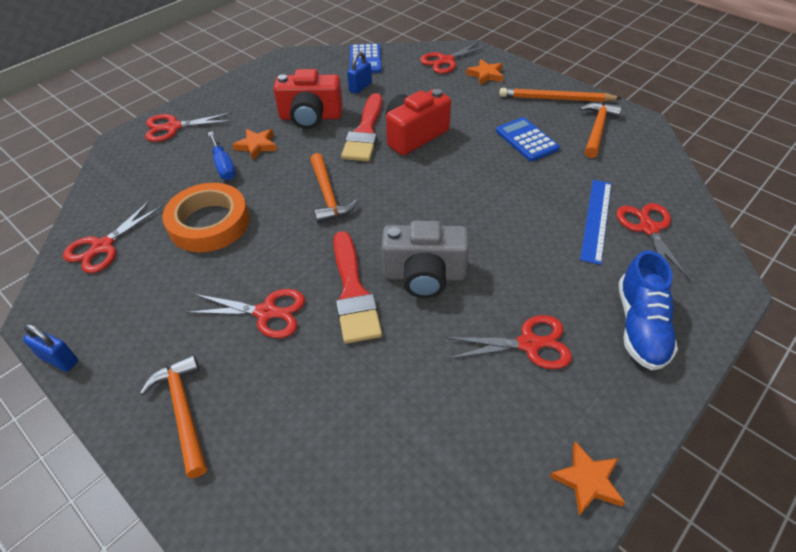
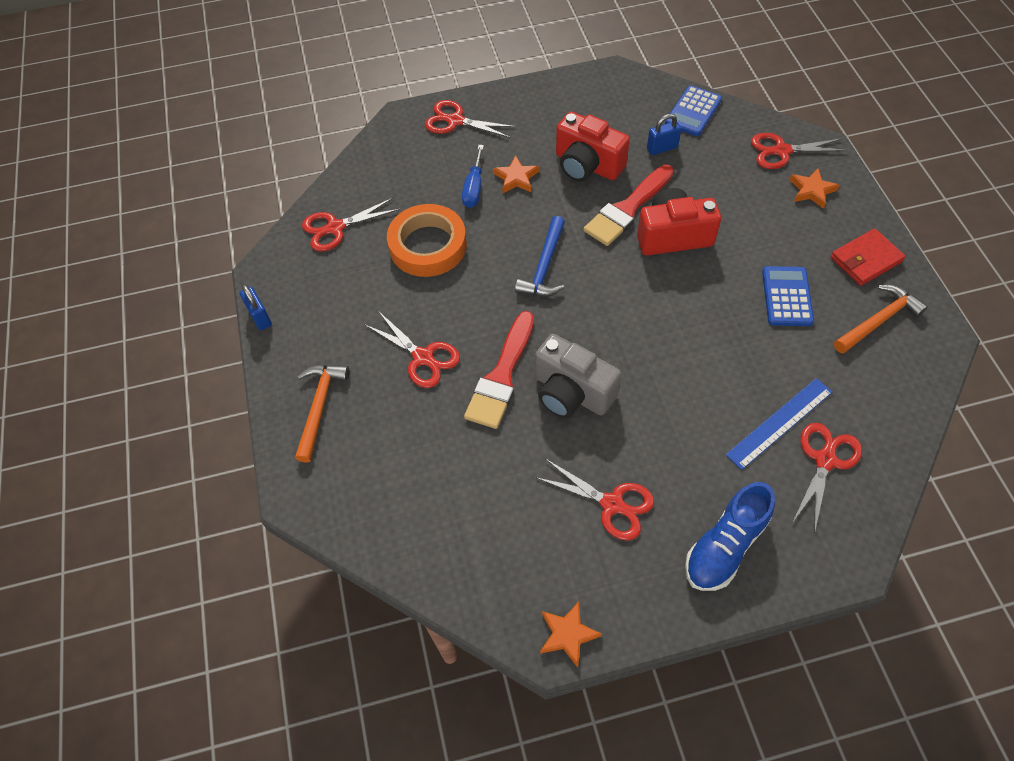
camera: 35 degrees right, 10 degrees up
(328, 195) = (544, 266): orange hammer -> blue hammer
(556, 99) = (866, 259): orange pencil -> red wallet

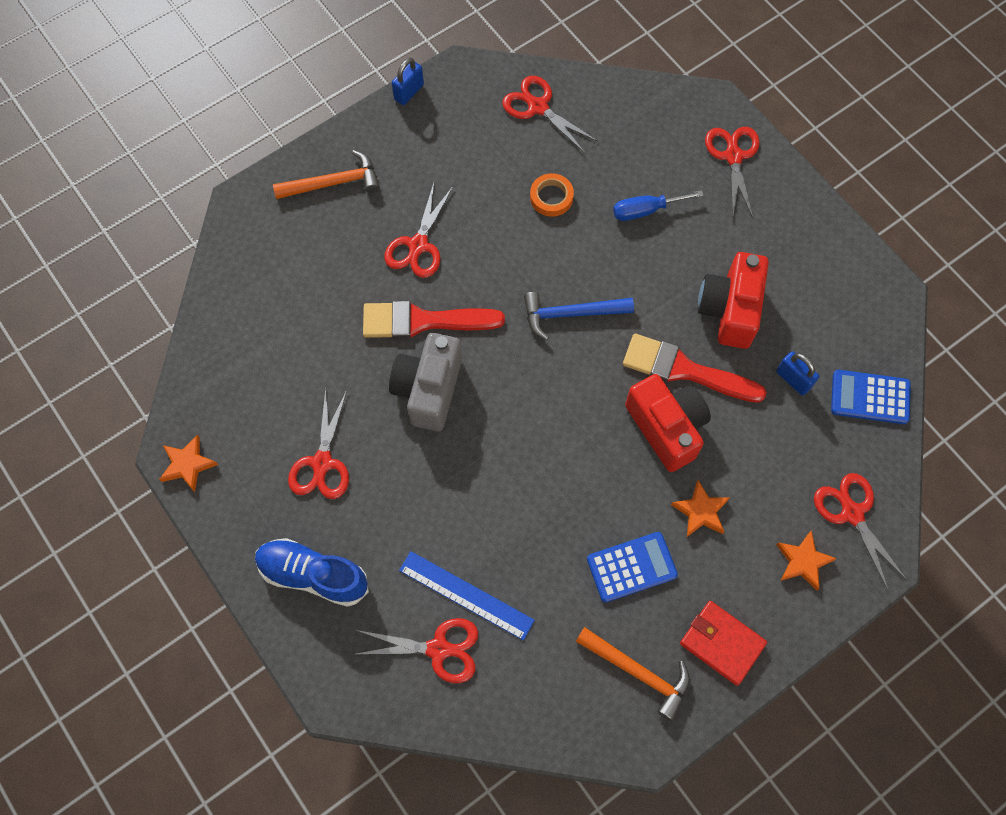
camera: 65 degrees right, 10 degrees up
(428, 245) = (551, 197): orange tape -> orange tape, size x0.52
(516, 178) = (678, 245): orange star -> orange star (701, 511)

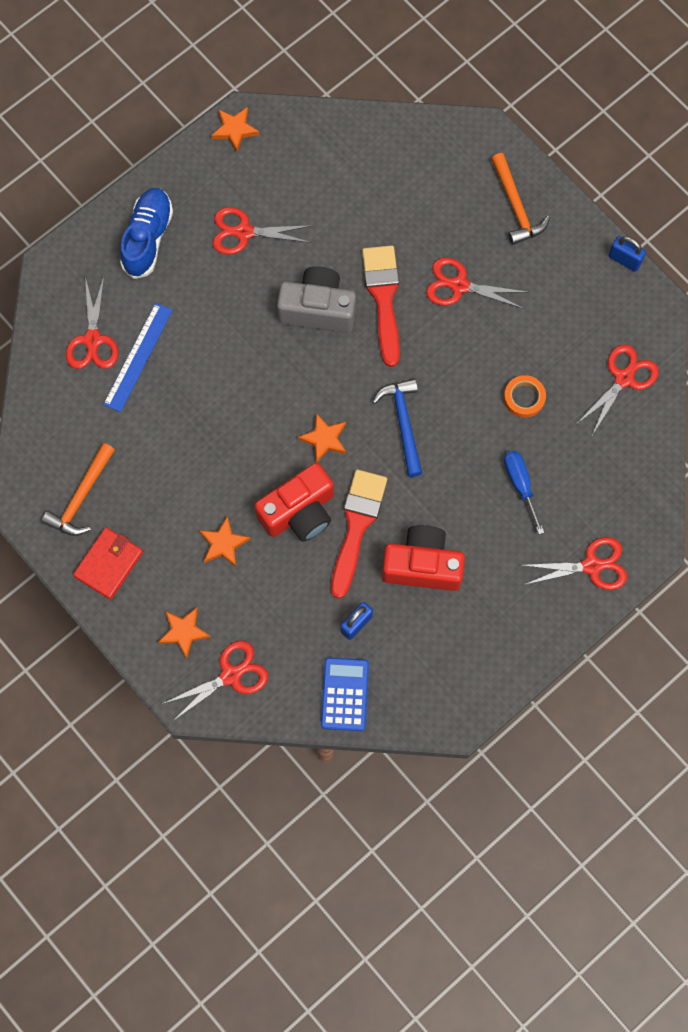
camera: 85 degrees right, 5 degrees up
(583, 395) = (324, 439): none -> orange star
(631, 567) = (170, 487): blue calculator -> none

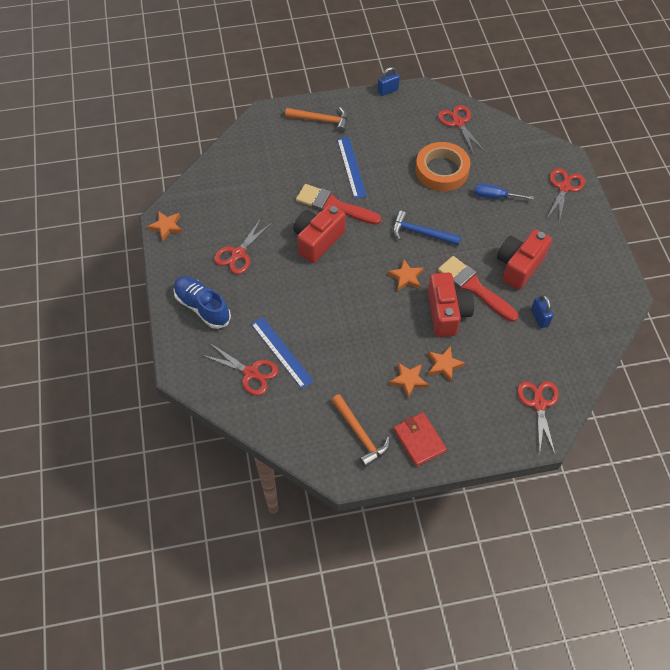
camera: 60 degrees left, 15 degrees down
(184, 632) = (493, 417): orange star -> orange star (408, 380)
(318, 309) = (318, 240): grey camera -> red camera
(345, 694) = (584, 346): blue calculator -> none
(459, 286) = (351, 167): red scissors -> blue ruler
(524, 398) = (442, 170): orange tape -> orange tape, size x1.94

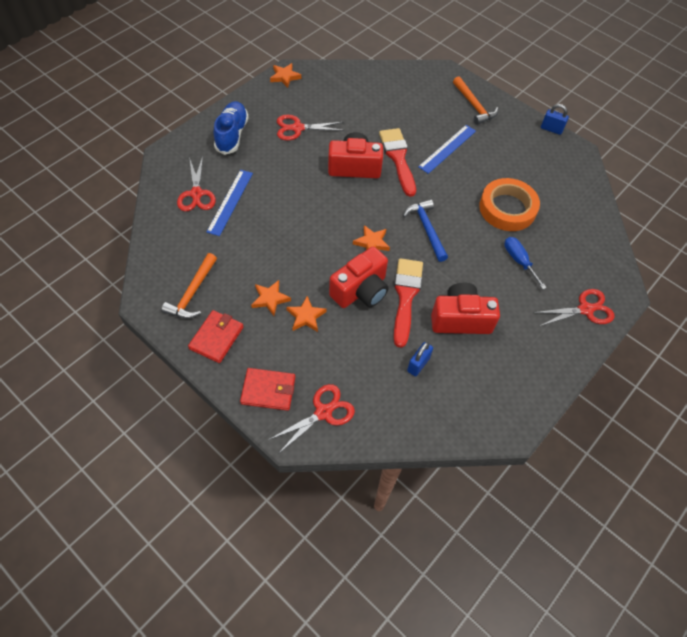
camera: 50 degrees right, 0 degrees up
(458, 123) = (571, 193): red scissors -> none
(495, 430) = (268, 390): none -> red wallet

